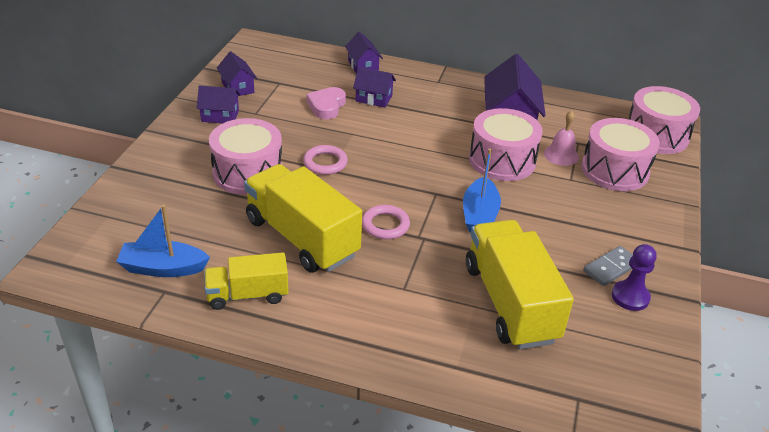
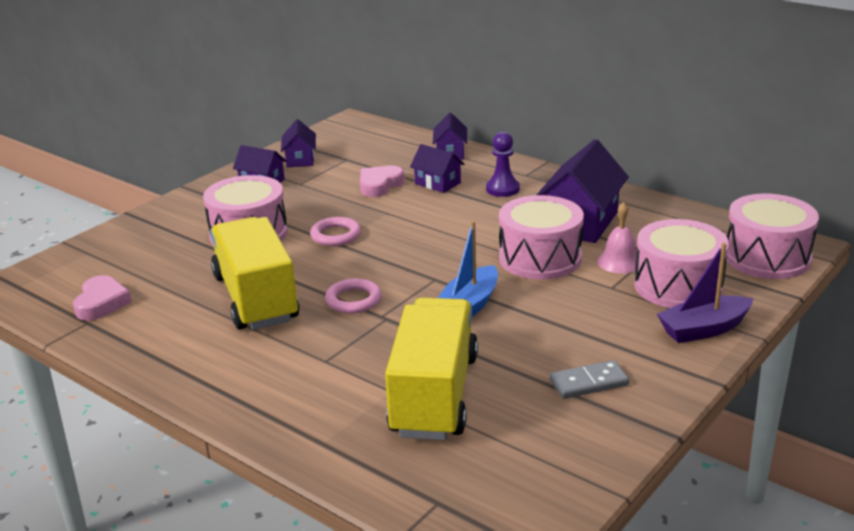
camera: 25 degrees right, 10 degrees down
(163, 268) = (101, 303): blue boat -> pink heart
(247, 295) = (161, 339): yellow truck -> none
(630, 297) = (589, 416): purple pawn -> purple pawn (502, 189)
(656, 206) = (703, 329): none -> purple boat

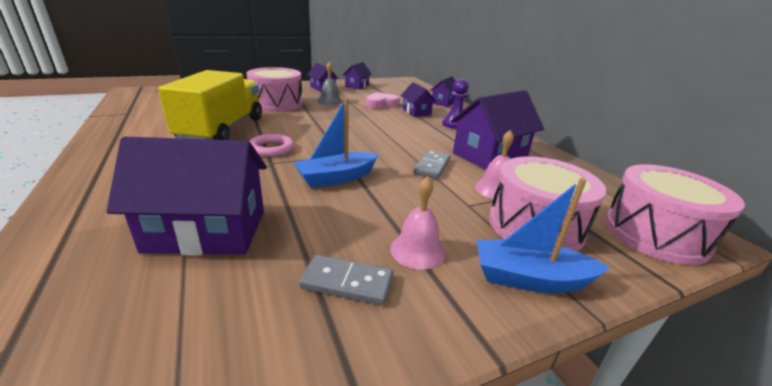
camera: 25 degrees right, 0 degrees up
(101, 303) = (152, 108): pink heart -> none
(308, 203) = (330, 101): none -> grey bell
(336, 235) = (319, 117): pink ring -> none
(434, 395) = (207, 231): yellow truck -> purple house
(540, 258) = (432, 166): pink drum -> grey domino
(611, 341) = (417, 250): none -> pink bell
(703, 329) = (530, 279): purple boat -> blue boat

